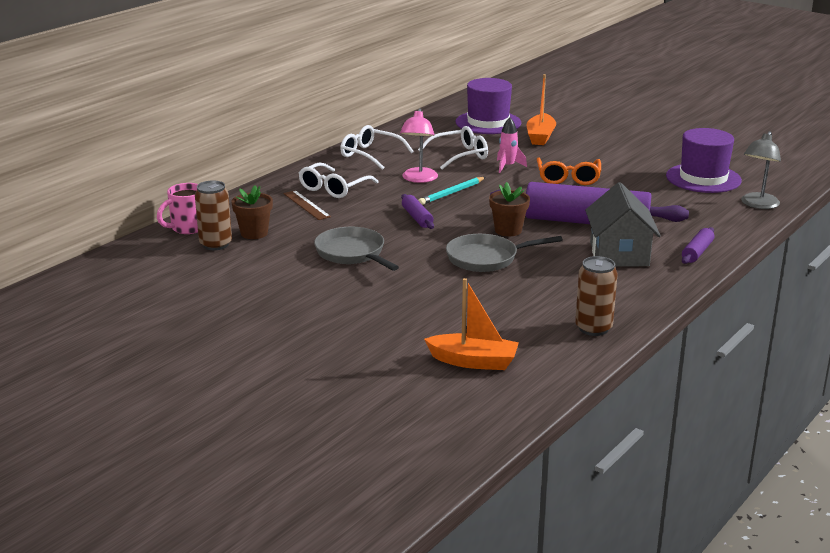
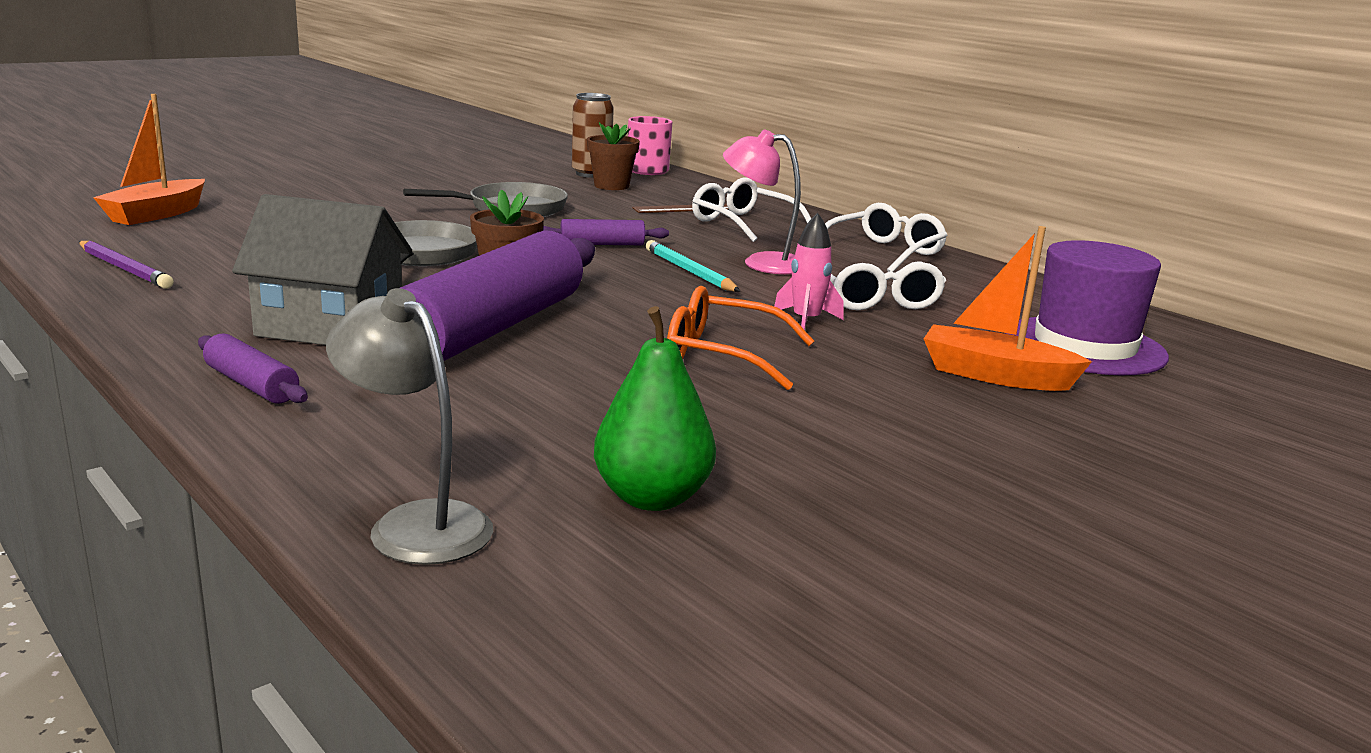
camera: 100 degrees right, 5 degrees down
(593, 328) = (125, 269): brown can -> purple pencil
(703, 178) = (652, 498): purple hat -> green pear

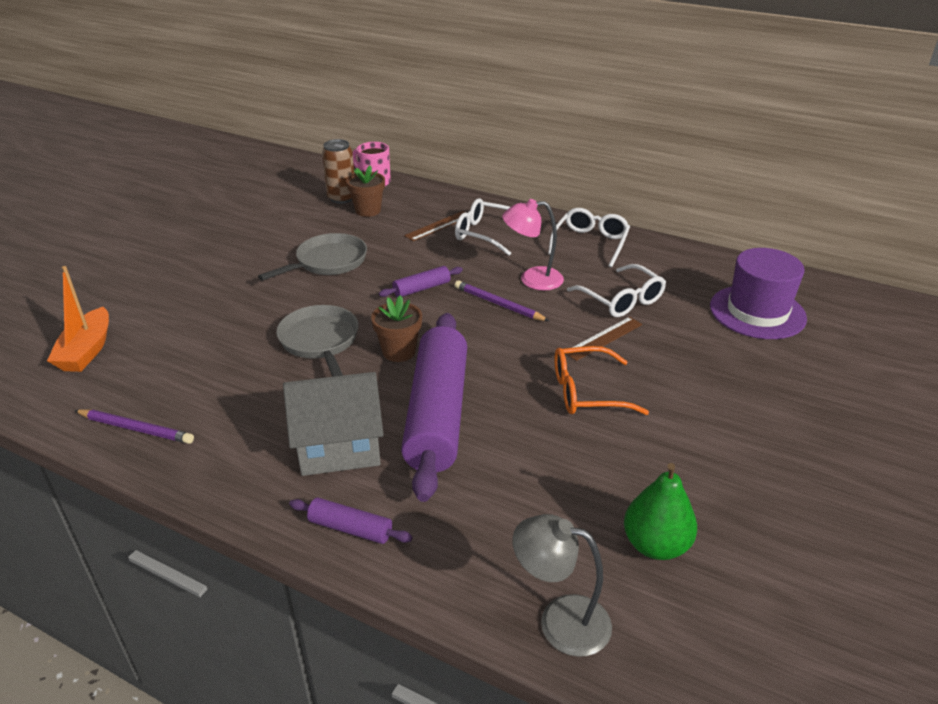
camera: 20 degrees left, 15 degrees up
(689, 271) = (498, 304): turquoise pencil -> purple pencil
(806, 321) = (603, 338): pink rocket -> brown ruler
(994, 375) = (734, 359): orange boat -> none

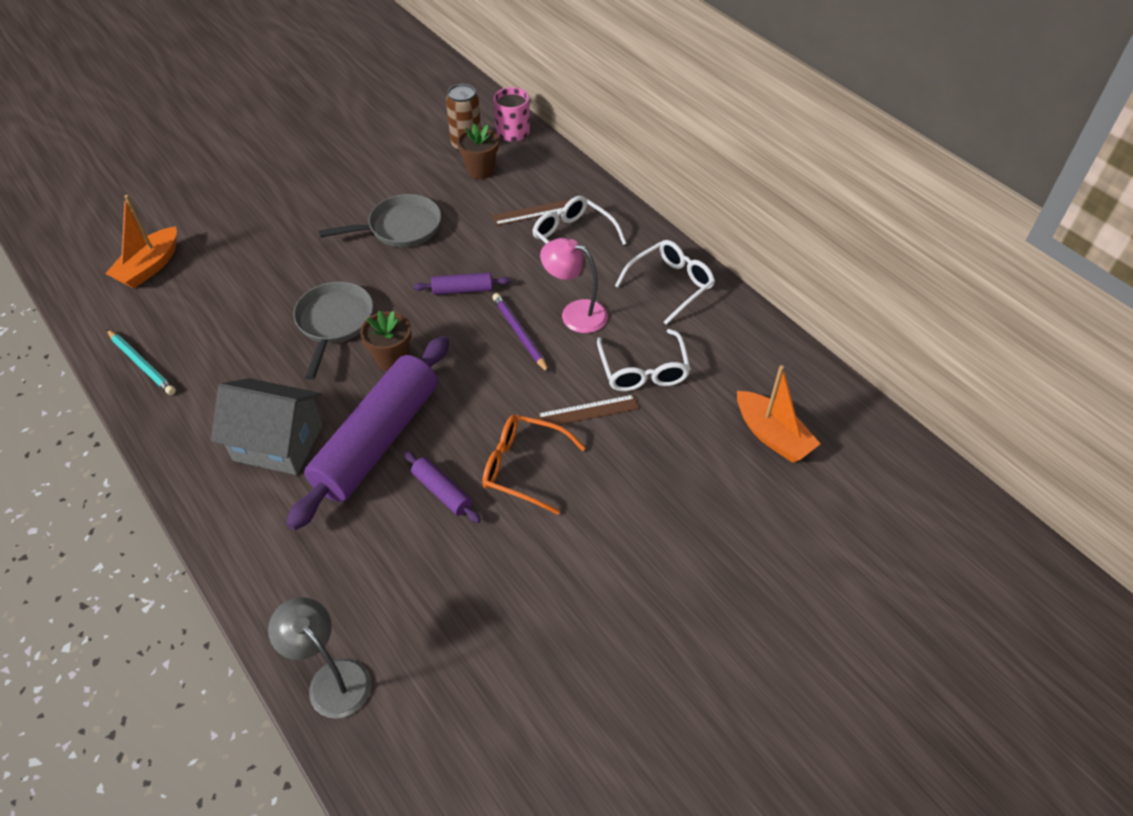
camera: 25 degrees right, 15 degrees up
(136, 429) = (142, 364): purple pencil -> turquoise pencil
(350, 528) = (236, 526): purple rolling pin -> purple rolling pin (442, 491)
(655, 545) = (458, 647): green pear -> none
(757, 312) = (772, 435): purple hat -> orange boat

